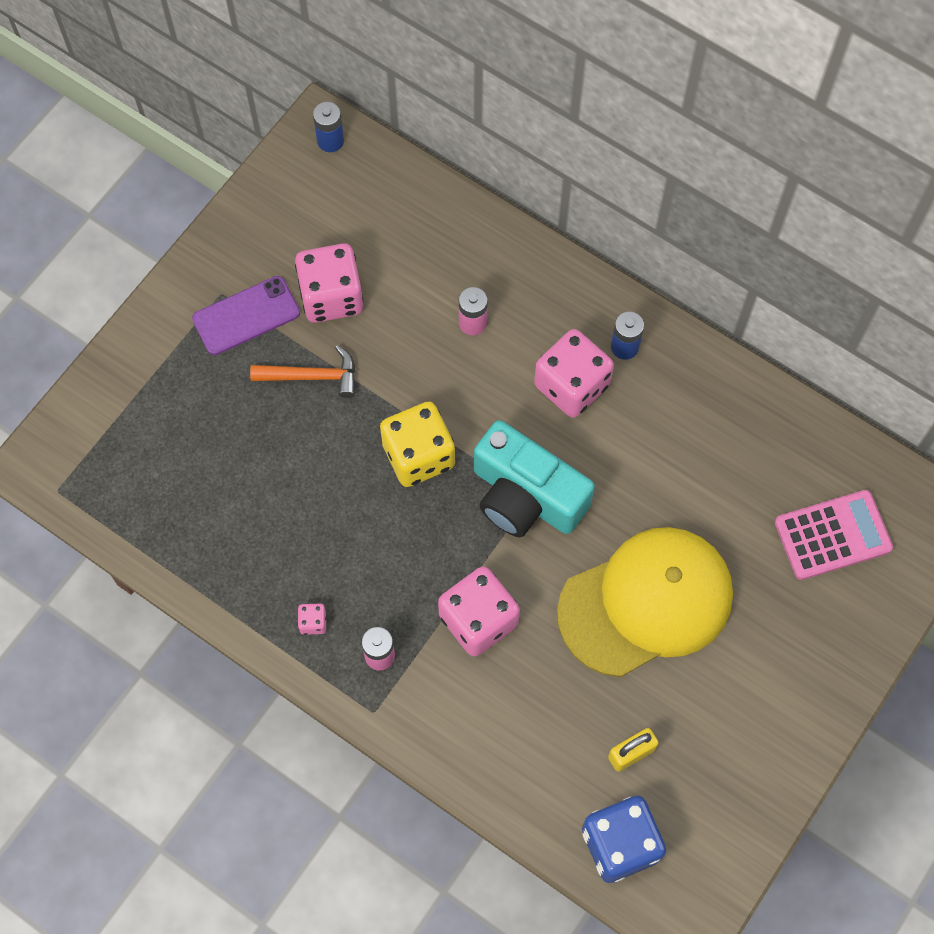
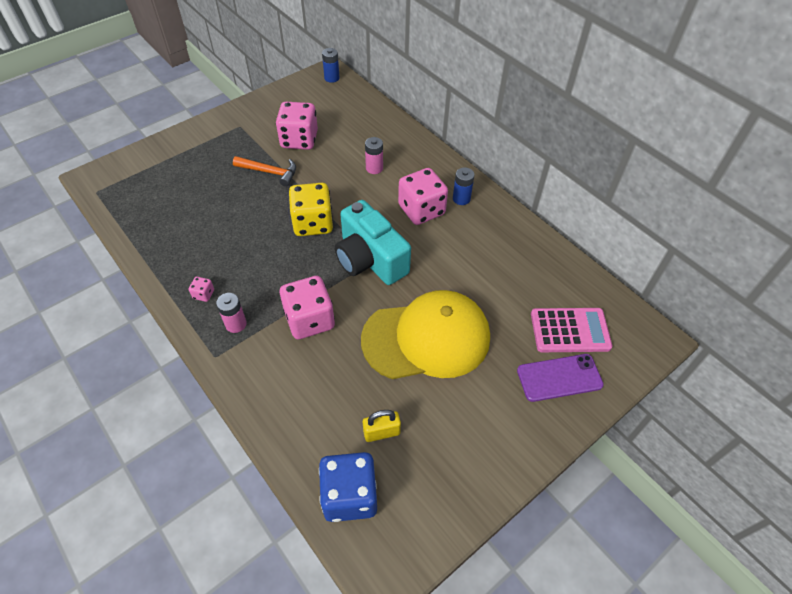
camera: 15 degrees right, 15 degrees down
(246, 316) = (248, 138): purple phone -> purple phone (559, 378)

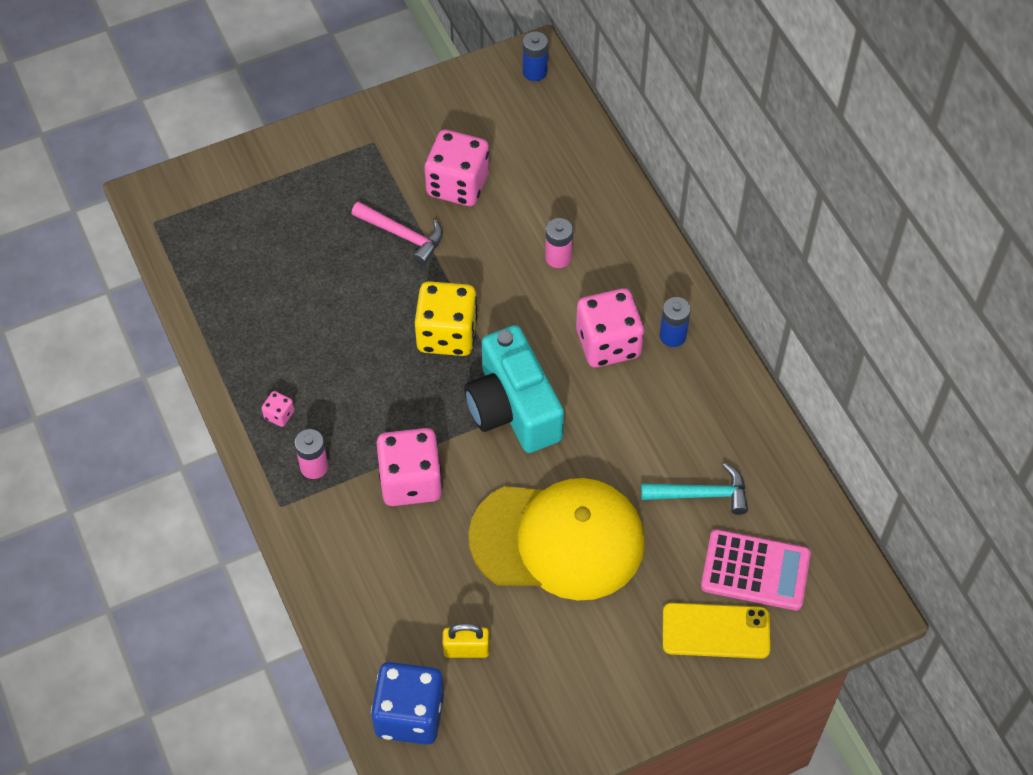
camera: 15 degrees right, 5 degrees up
(270, 172) = (403, 235): orange hammer -> pink hammer
(514, 289) = (701, 494): none -> turquoise hammer
(559, 378) = (716, 631): purple phone -> yellow phone

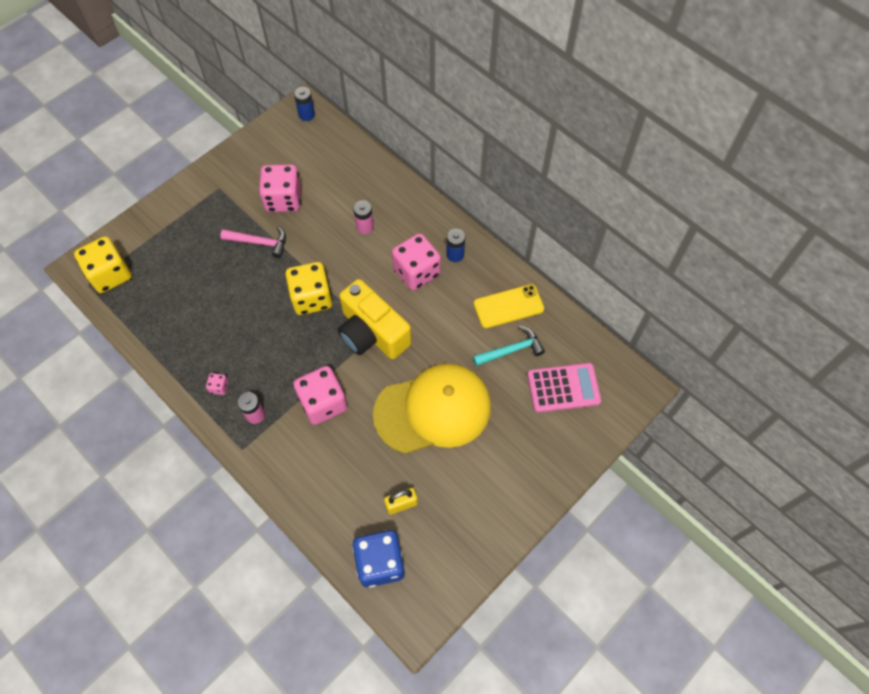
camera: 20 degrees left, 5 degrees up
(187, 218) = (110, 275): none -> yellow dice
(513, 408) = (372, 333): turquoise camera -> yellow camera
(716, 631) = (554, 436): yellow phone -> yellow phone (508, 306)

